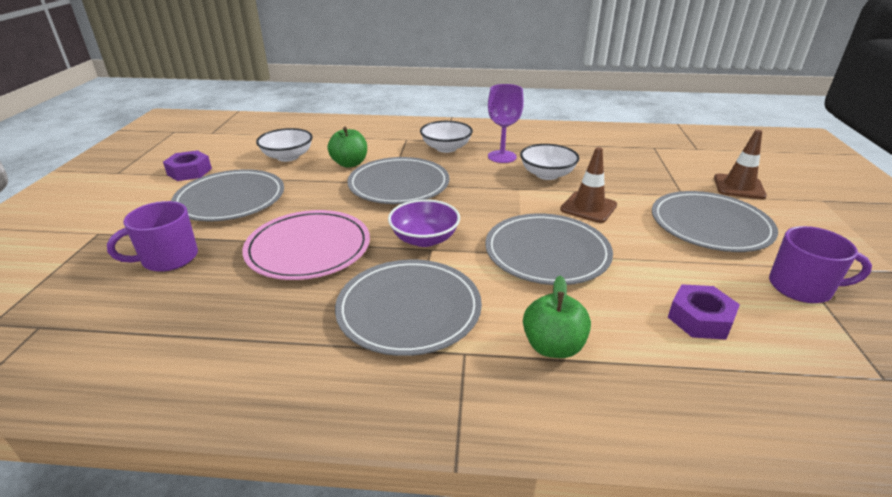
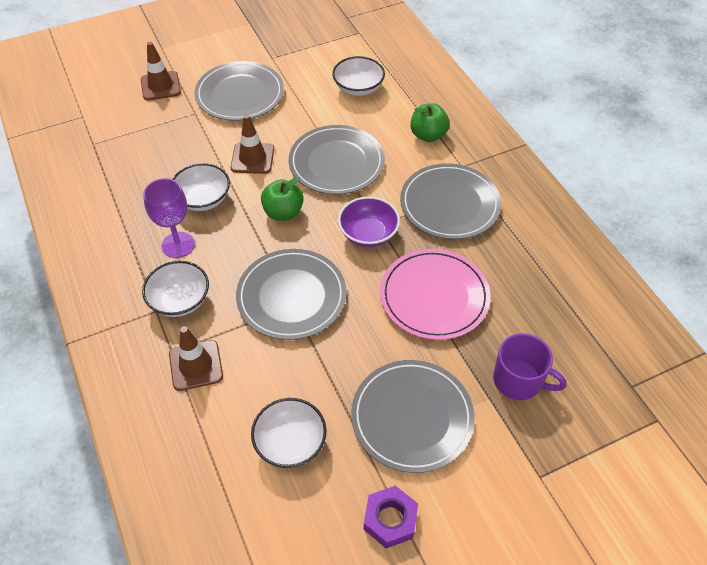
camera: 120 degrees left, 20 degrees up
(350, 164) = (271, 366): green apple -> green apple (283, 212)
(385, 143) = (196, 365): none -> brown traffic cone
(700, 319) = (358, 88): purple nut -> white bowl
(801, 287) = (295, 55): purple mug -> none

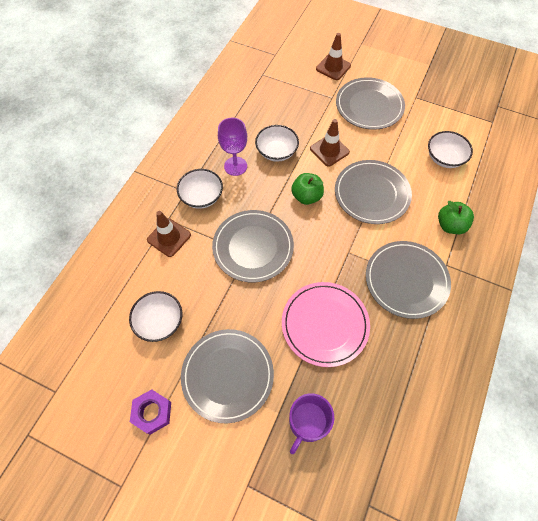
camera: 50 degrees right, 10 degrees up
(368, 234) = (336, 252): purple bowl -> none
(519, 380) = (307, 422): purple mug -> purple mug turned 45 degrees clockwise

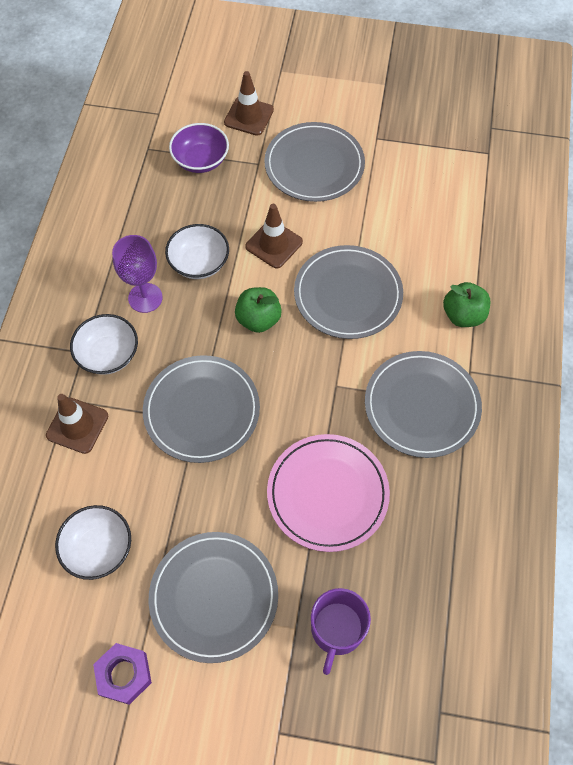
camera: 15 degrees left, 0 degrees up
(294, 88) = (200, 160): none -> purple bowl
(444, 158) = (435, 220): white bowl -> none

